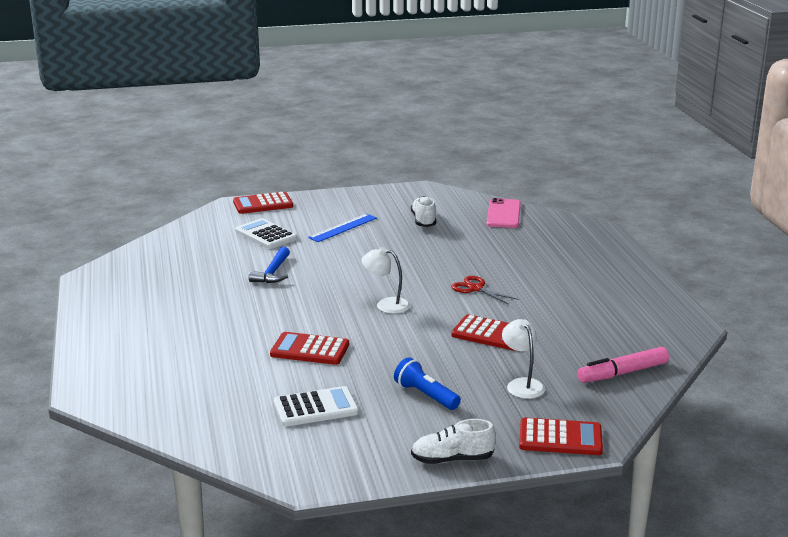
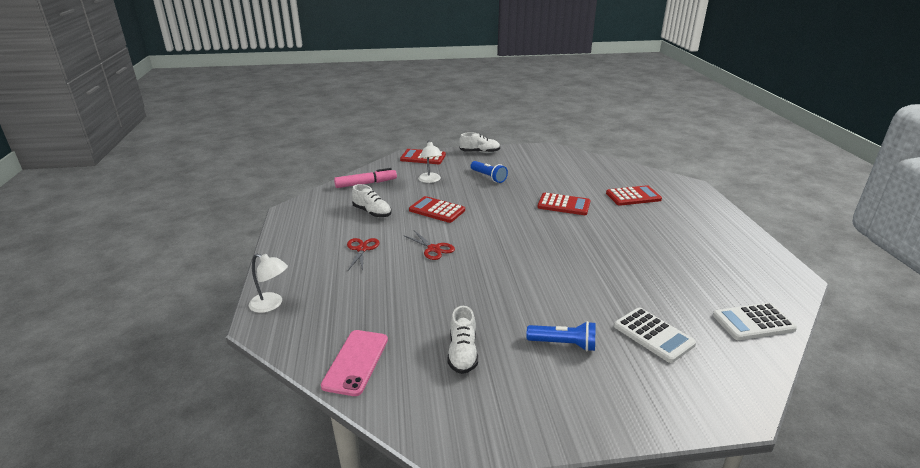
camera: 175 degrees left, 5 degrees up
(263, 204) = (692, 410): red calculator -> red calculator (633, 196)
(273, 273) = (619, 276): blue hammer -> none
(316, 408) = (551, 174): white calculator -> white calculator (753, 322)
(343, 228) = (564, 344): blue ruler -> blue flashlight
(386, 305) = (511, 237): white lamp -> white lamp (271, 305)
(557, 285) = (362, 249): none -> red scissors
(577, 327) = (372, 212): none -> white shoe

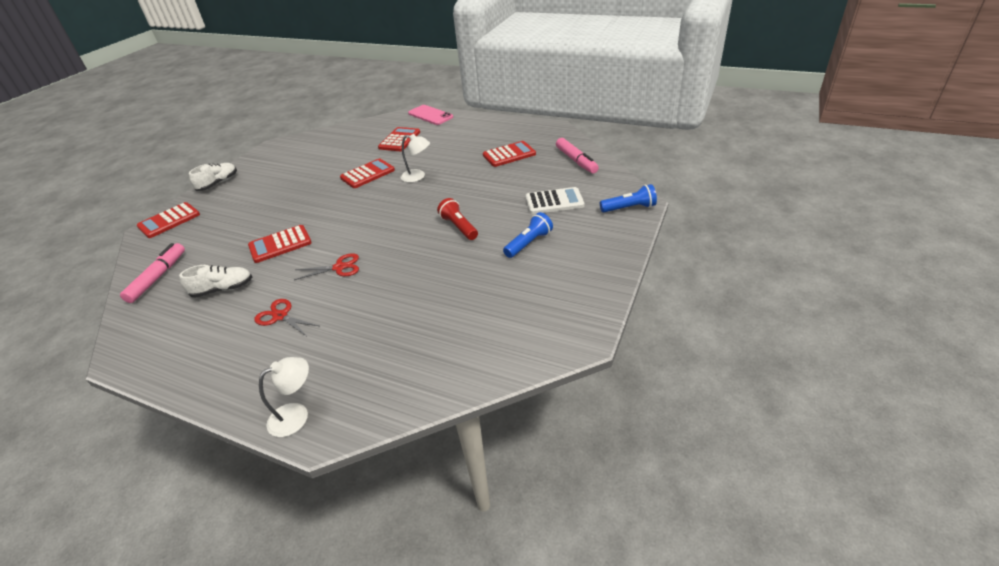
camera: 55 degrees left, 10 degrees up
(356, 362) = (447, 368): pink phone -> pink phone (430, 115)
(430, 180) = (221, 231): white lamp -> white lamp (418, 177)
(462, 353) = (493, 298): white shoe -> none
(488, 177) = (270, 195): blue flashlight -> blue flashlight (629, 208)
(543, 287) = (459, 227): none -> red flashlight
(697, 269) = (509, 155): none -> red calculator
(753, 322) = (576, 160): white calculator -> pink marker

